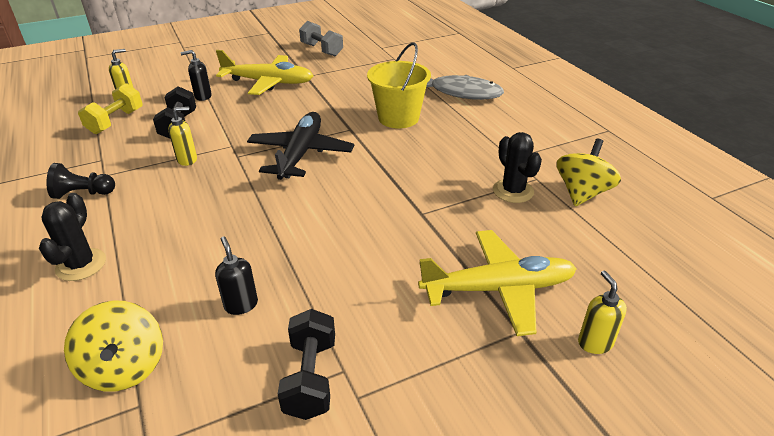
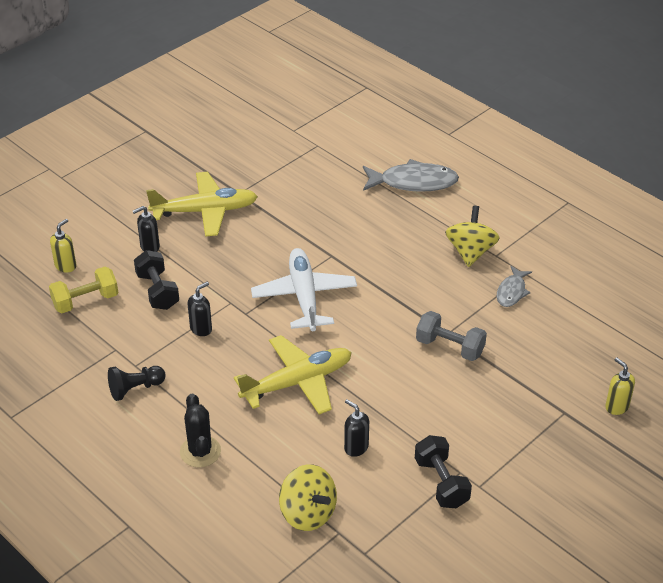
camera: 20 degrees left, 5 degrees up
(116, 121) = (85, 301): yellow dumbbell -> yellow dumbbell turned 60 degrees clockwise
(187, 159) = (201, 329): yellow soap dispenser -> black soap dispenser
(300, 154) = (304, 297): black plane -> white plane
(322, 50) = (229, 148): grey dumbbell -> grey dumbbell (450, 347)
(398, 118) = (370, 231): yellow bucket -> none
(497, 289) = (536, 384): yellow plane -> yellow plane (297, 382)
(513, 191) = (512, 292): black cactus -> grey fish
(582, 193) = (568, 280): yellow spinning top -> yellow spinning top (470, 252)

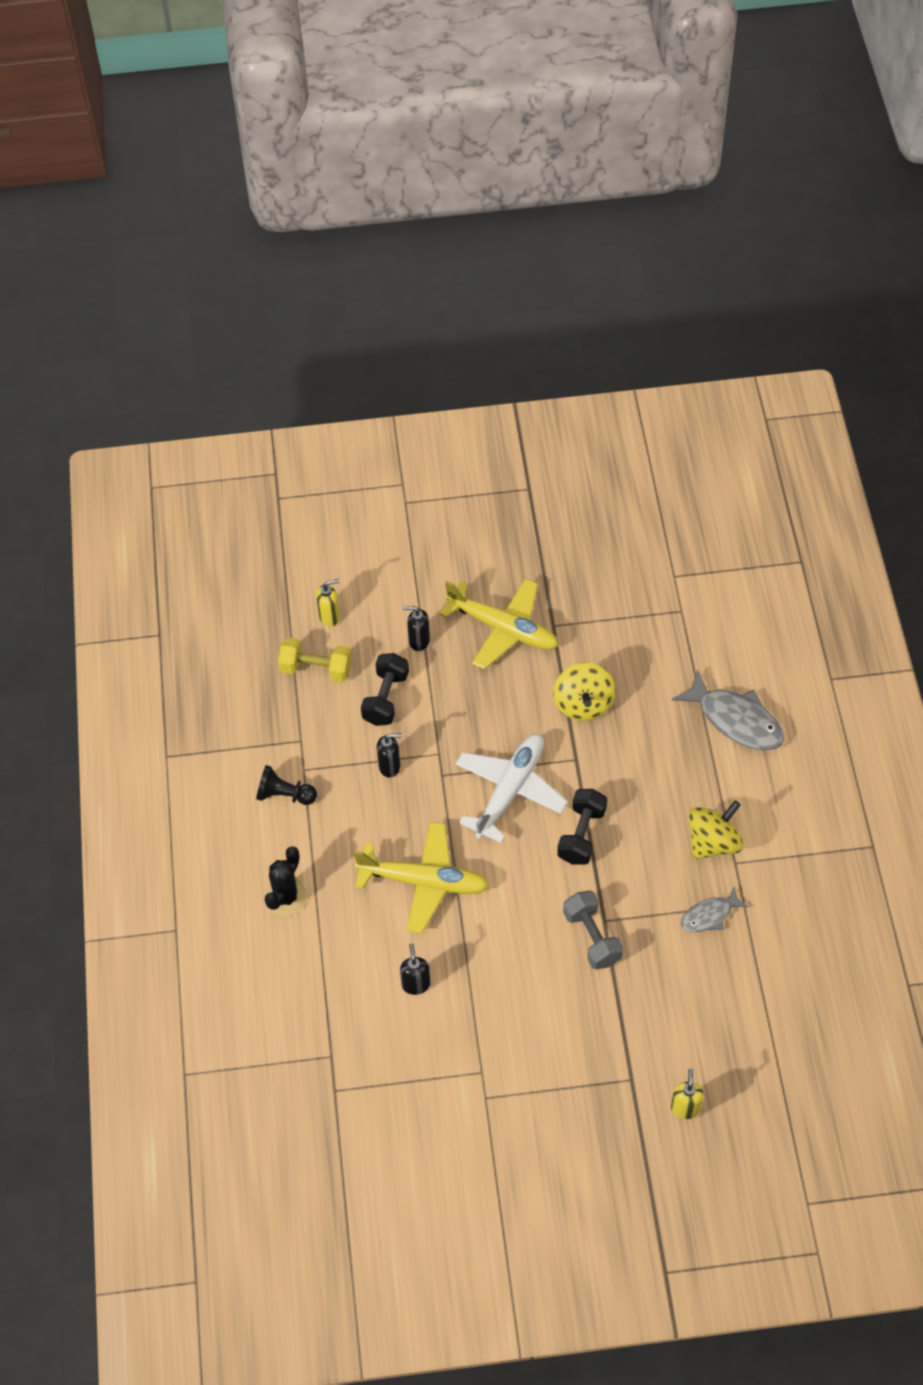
camera: 40 degrees right, 15 degrees up
(308, 513) = (322, 1020): yellow spinning top -> yellow spinning top (583, 704)
(441, 483) = (456, 1071): black dumbbell -> black dumbbell (581, 835)

